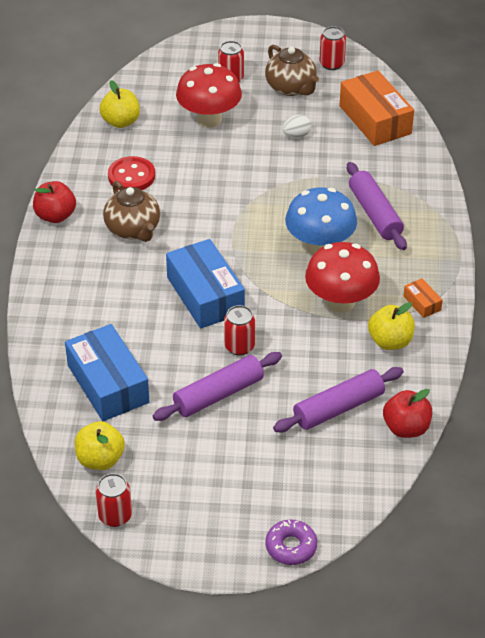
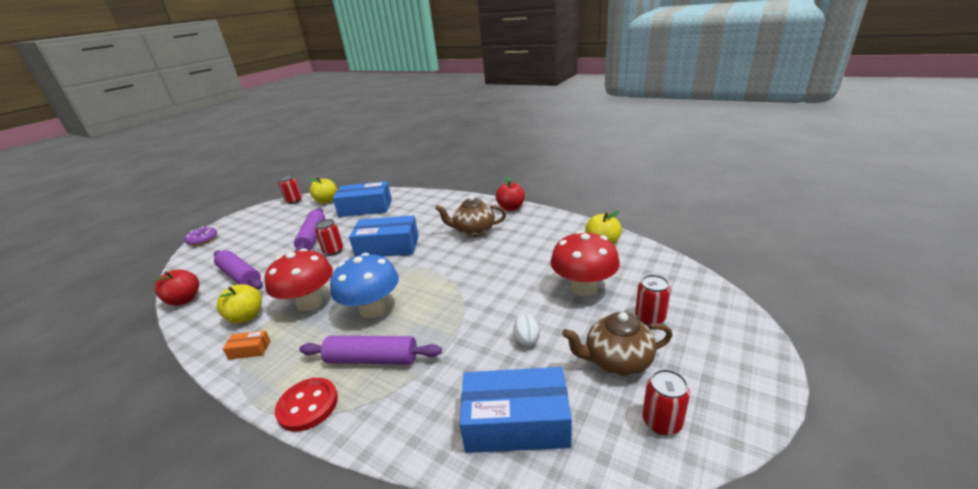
camera: 120 degrees right, 15 degrees down
(131, 176) = (530, 238): red button -> red button (308, 405)
(338, 408) = (240, 276): purple rolling pin -> purple rolling pin turned 45 degrees counterclockwise
(375, 120) = (516, 422): orange box -> blue box

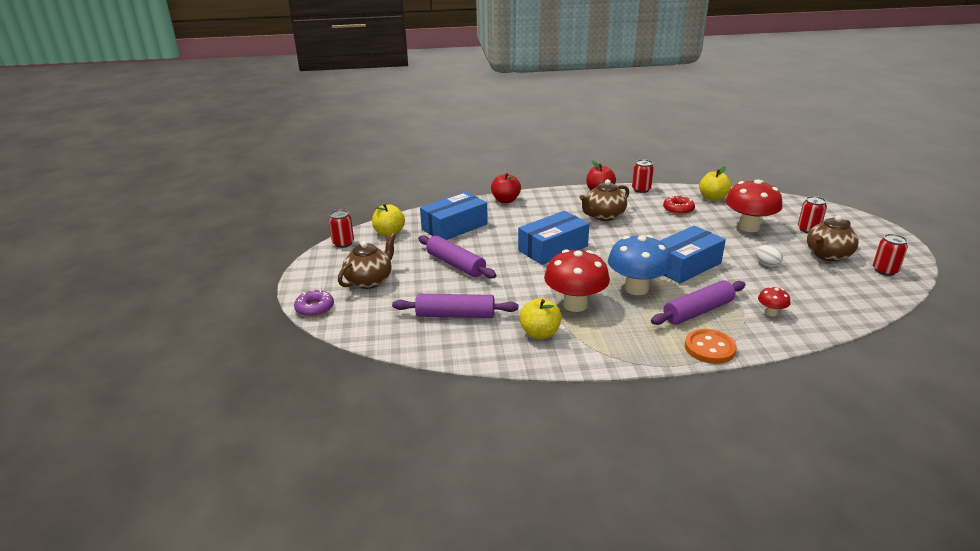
camera: 40 degrees left, 0 degrees up
(184, 300) = (440, 350): red apple -> red apple (505, 200)
(250, 350) = (596, 347): orange box -> none
(256, 231) = (369, 281): none -> brown teapot
(308, 405) = (709, 348): red button -> orange button
(333, 251) = (506, 267): red can -> red can (641, 189)
(427, 400) = (771, 313): none -> red mushroom
(516, 422) = (830, 300): blue box -> blue box (685, 265)
(547, 245) = (678, 209): none -> red donut

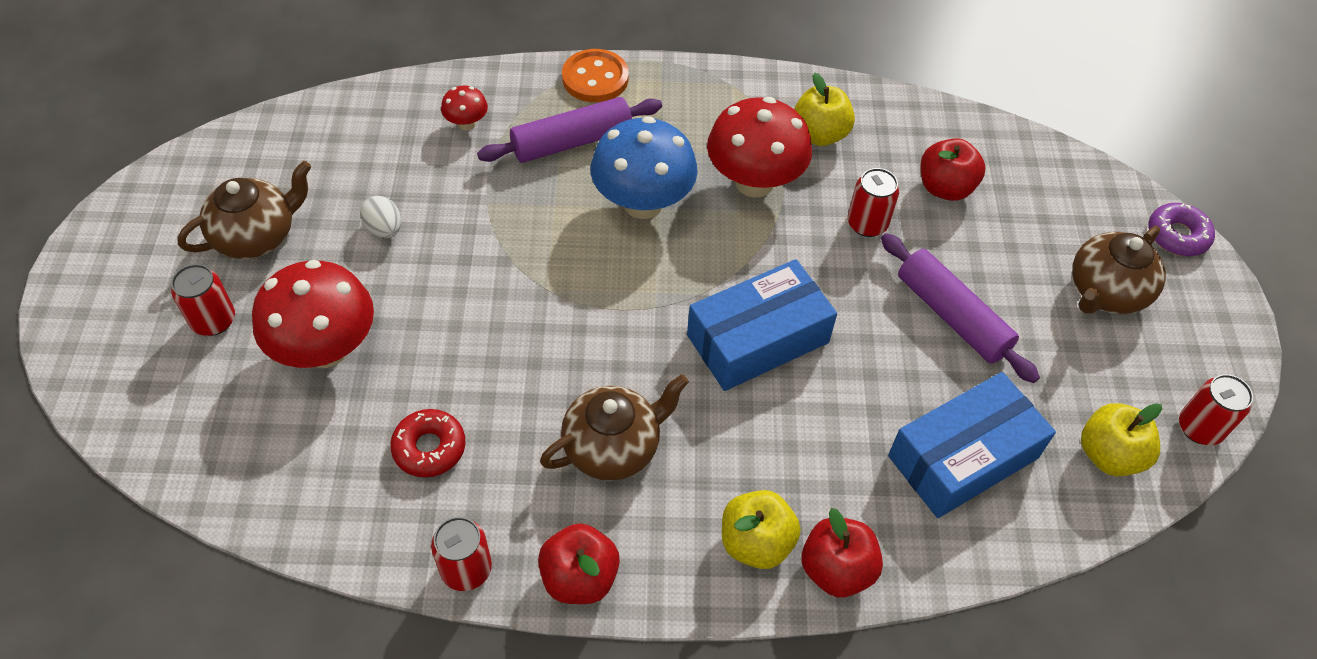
camera: 175 degrees left, 25 degrees up
(455, 315) = (945, 188): purple rolling pin -> red apple
(685, 265) = (530, 248): blue box -> none
(712, 198) = (313, 490): yellow apple -> yellow apple (756, 542)
(885, 270) = (202, 183): red can -> red can (867, 224)

